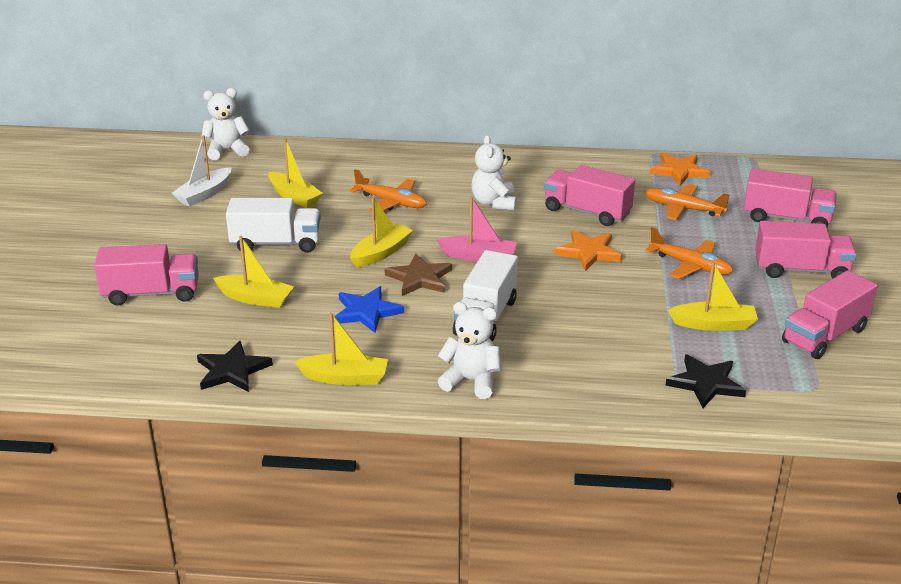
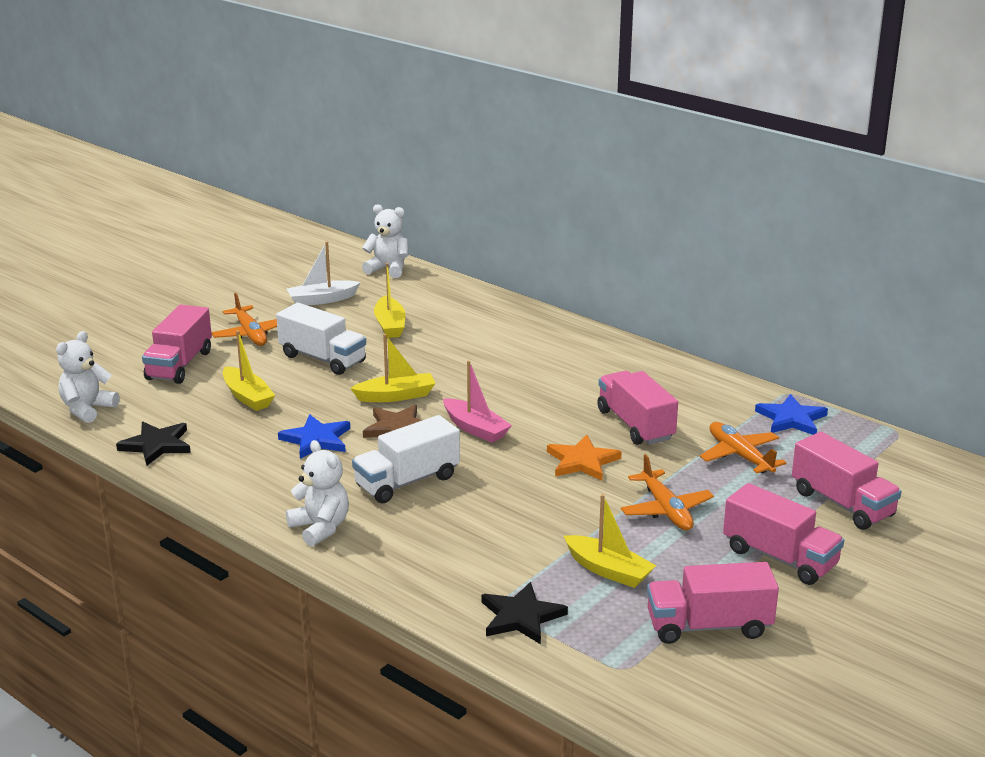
camera: 35 degrees right, 5 degrees down
(151, 293) = (179, 365): pink truck -> pink truck turned 75 degrees clockwise
(345, 378) = (228, 484): yellow boat -> none
(391, 202) = (465, 356): orange plane -> orange plane (250, 334)
(494, 203) = (557, 387): white teddy bear -> white teddy bear (87, 409)
(679, 171) = (791, 419): orange star -> blue star

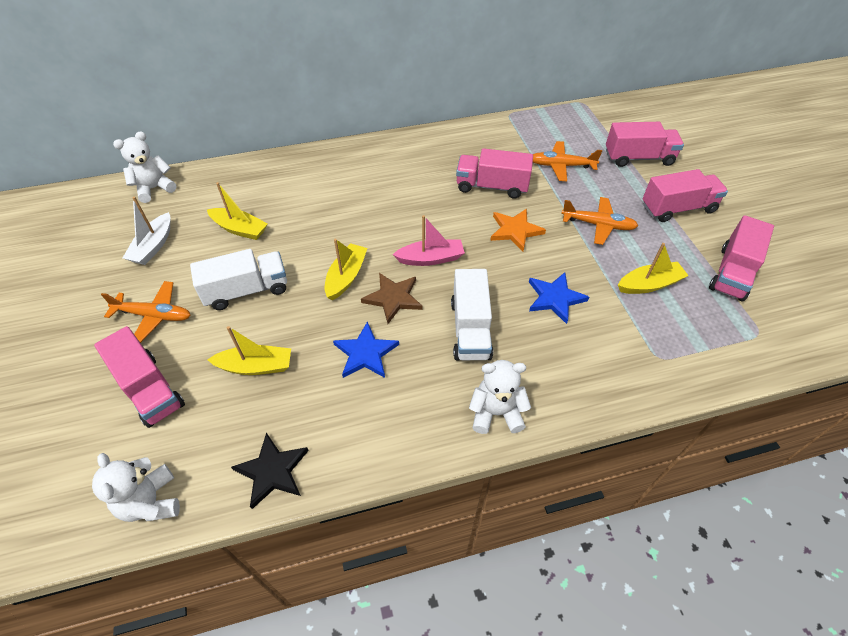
camera: 55 degrees left, 25 degrees up
(521, 617) = (679, 354): black star -> none
(791, 419) = (538, 127): blue star -> blue star (555, 298)

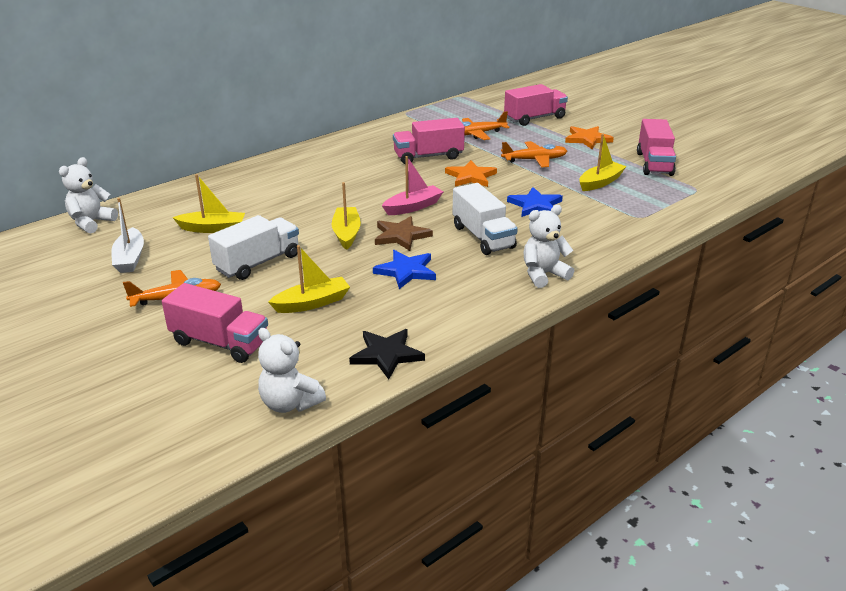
camera: 25 degrees left, 20 degrees down
(678, 208) = (587, 139): pink truck -> orange star

